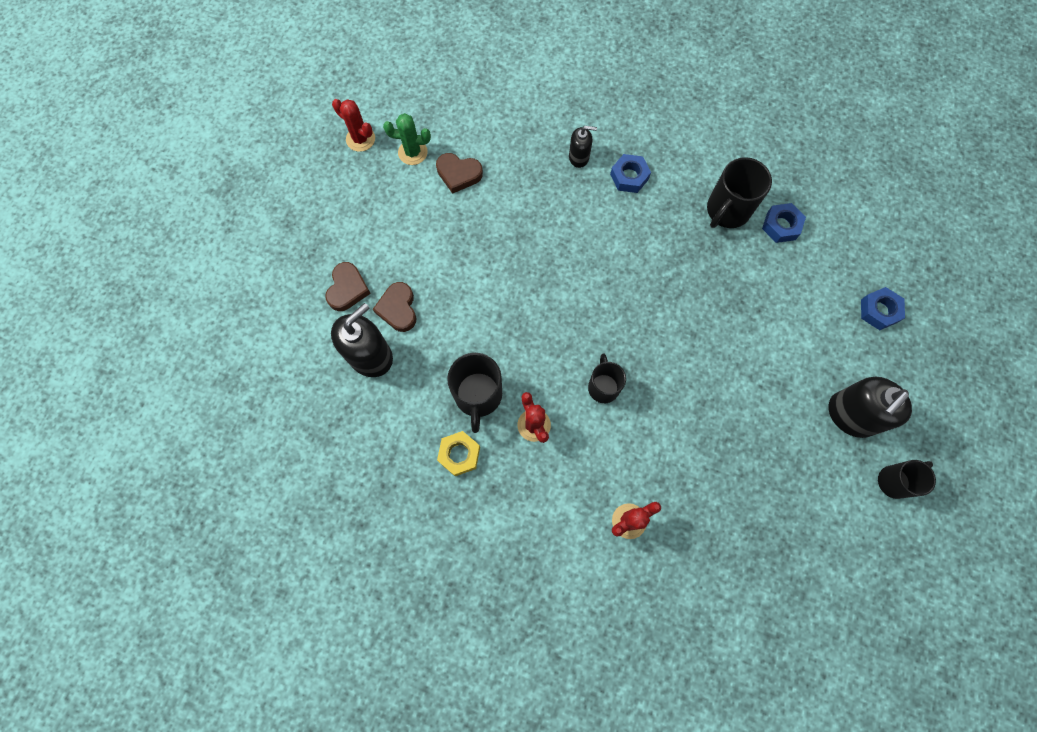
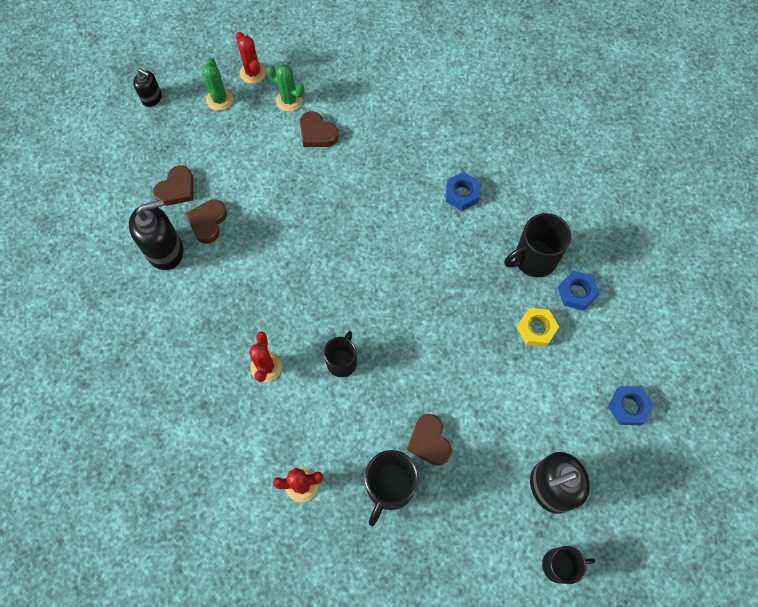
camera: 25 degrees right, 5 degrees down
(341, 180) = (219, 99): none -> green cactus
(459, 454) = (192, 363): yellow nut -> yellow nut (536, 329)
(478, 396) = (233, 322): black mug -> black mug (389, 487)
(579, 157) = (427, 160): black soap dispenser -> black soap dispenser (152, 98)
(723, 424) = (429, 441): none -> brown heart

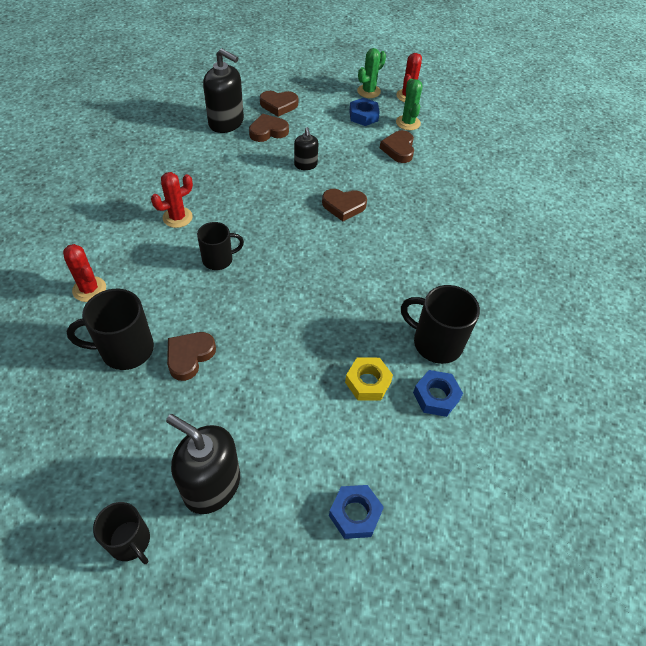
camera: 50 degrees right, 15 degrees down
(152, 98) = (334, 63): black soap dispenser -> black soap dispenser (305, 165)
(352, 225) = (343, 206): none -> brown heart
(462, 194) = (442, 259): blue nut -> blue nut (363, 116)

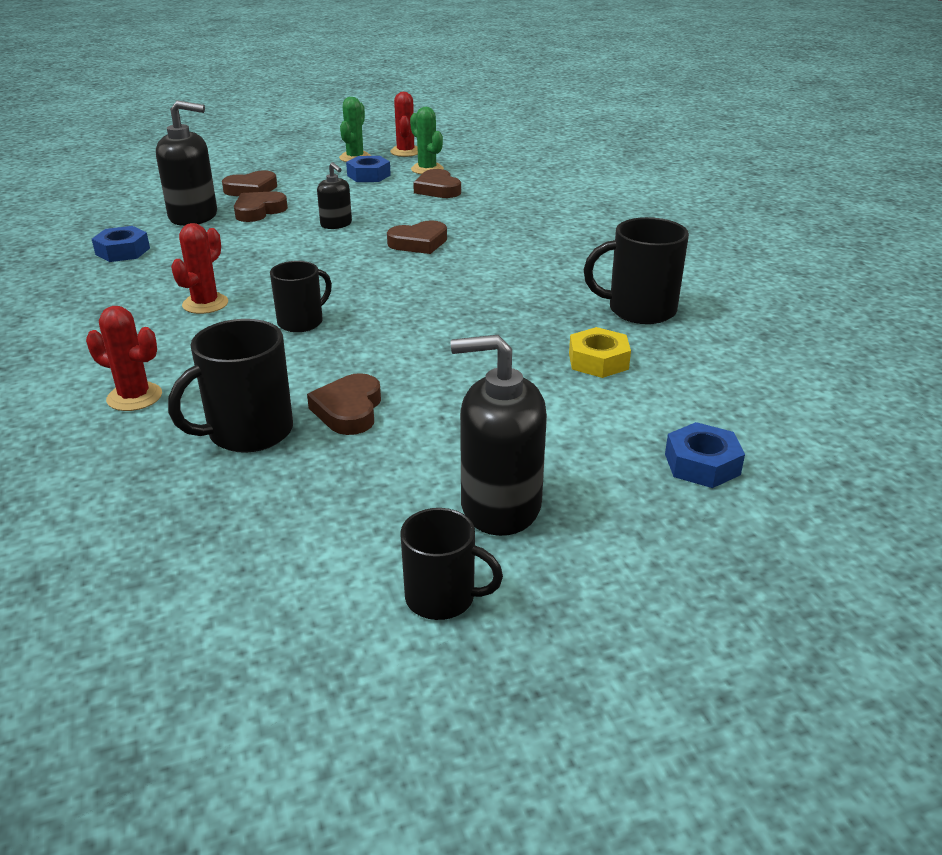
camera: 25 degrees left, 20 degrees down
(436, 396) = (685, 347): blue nut -> blue nut (122, 251)

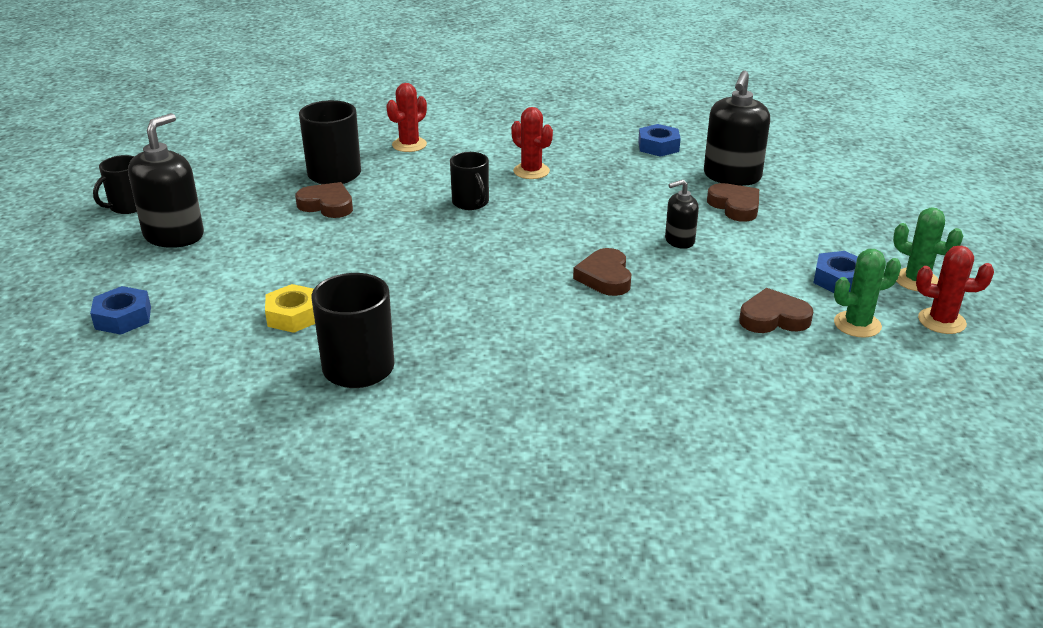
camera: 110 degrees right, 0 degrees up
(251, 189) = (804, 208): brown heart -> none

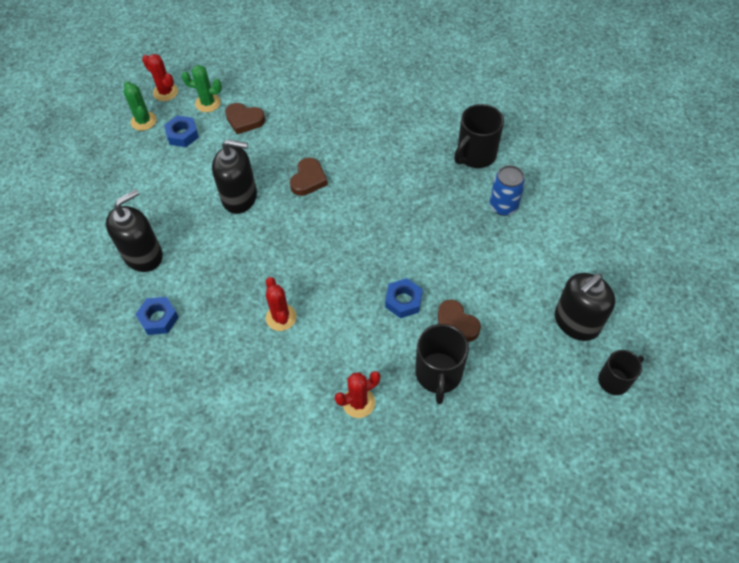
camera: 155 degrees left, 25 degrees up
(123, 317) = (607, 238): blue nut -> blue nut (403, 301)
(294, 316) = (503, 206): yellow nut -> blue can
(471, 203) = (348, 289): black mug -> none
(679, 241) = (240, 197): black soap dispenser -> black soap dispenser, size x1.82
(735, 206) = (174, 220): brown heart -> none

